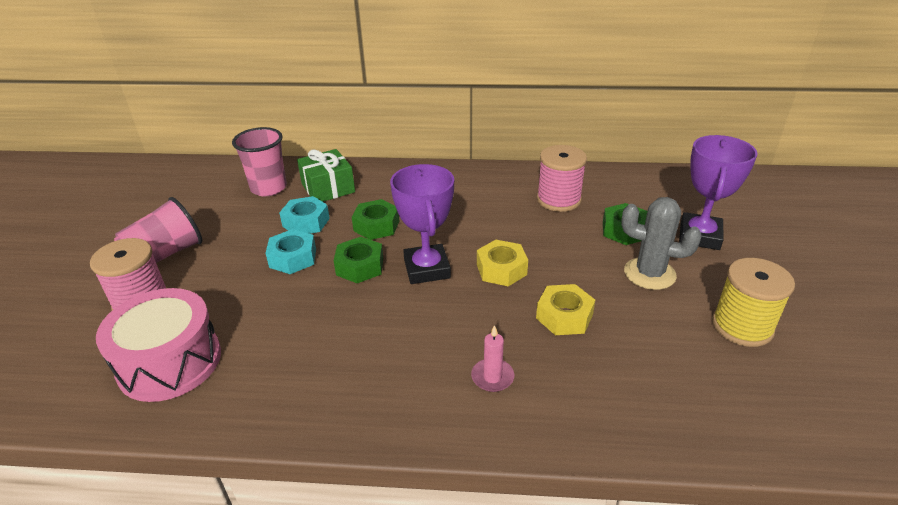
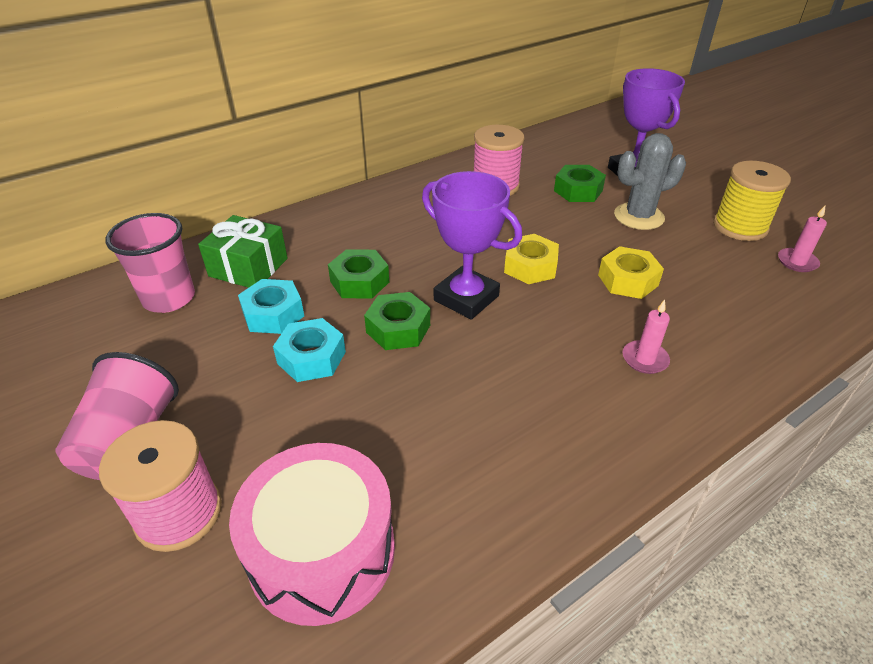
camera: 40 degrees left, 5 degrees up
(757, 384) = (797, 262): none -> pink candle

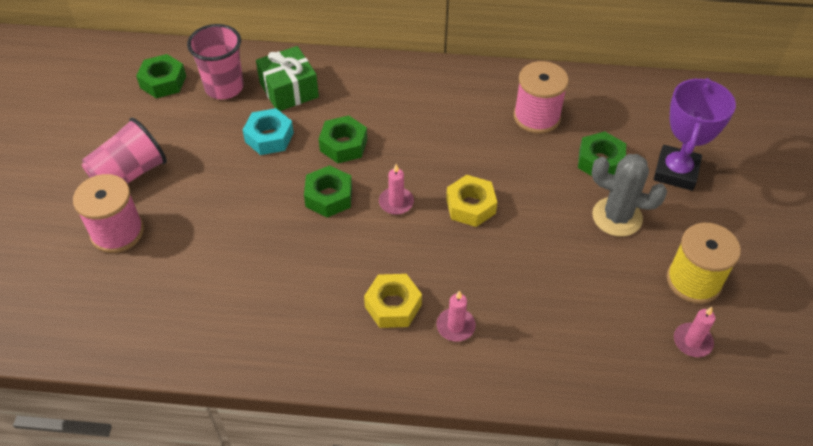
camera: 40 degrees right, 10 degrees up
(81, 329) = (163, 82): none -> green nut
(311, 358) = (260, 184): turquoise nut -> none
(322, 551) = (158, 300): pink drum -> none
(466, 298) = (396, 202): purple trophy -> pink candle
(628, 280) = (527, 264): yellow nut -> yellow nut (393, 306)

